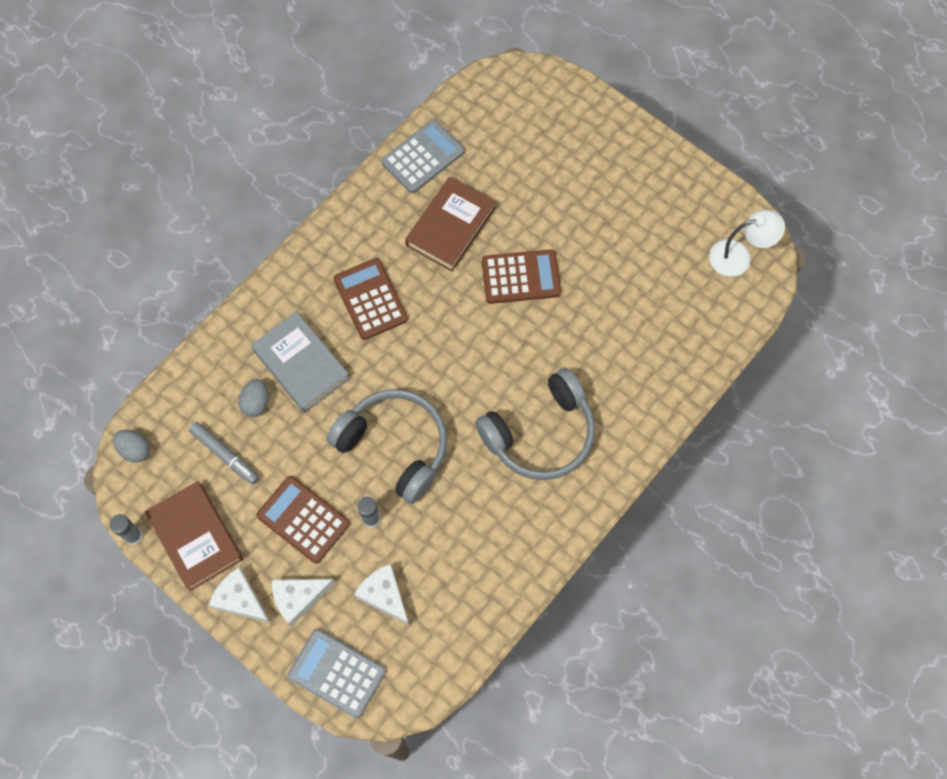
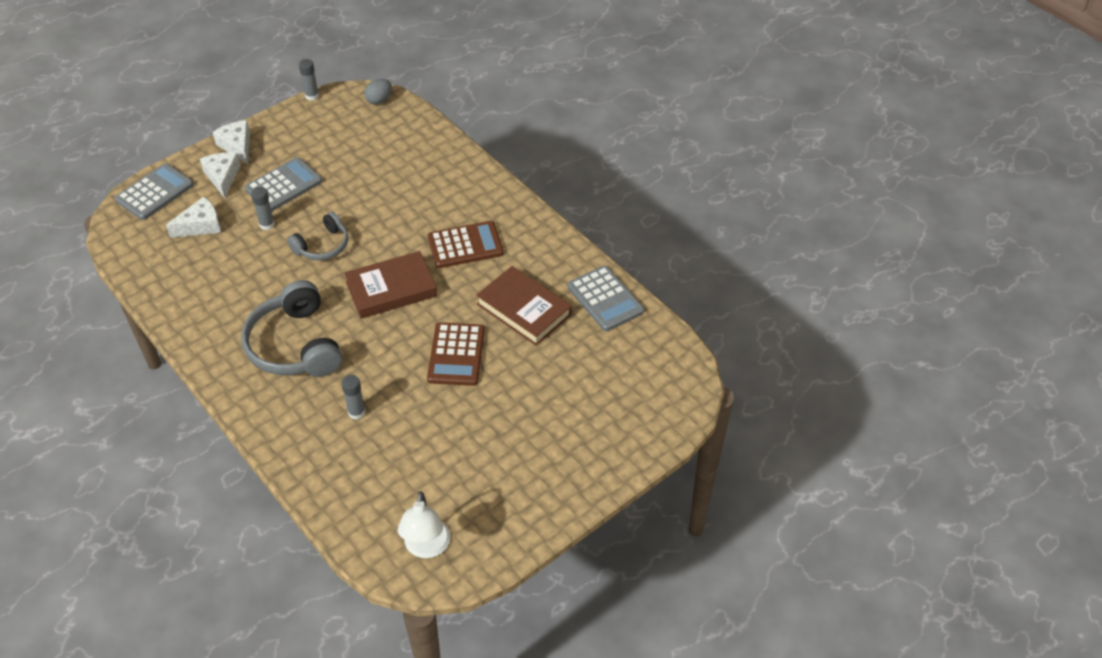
camera: 100 degrees right, 20 degrees down
(196, 537) = (296, 127): brown book -> brown book (391, 289)
(225, 455) = (355, 147): grey marker -> none
(240, 599) = (237, 146): white cheese -> white cheese turned 75 degrees counterclockwise
(256, 403) = (393, 167): grey egg -> none
(301, 365) = (417, 196): grey book -> none
(303, 519) = (284, 185): brown calculator -> grey calculator
(394, 447) = (322, 246): grey headphones -> grey headphones, size x0.58
(610, 351) = (356, 412): none -> grey glue stick

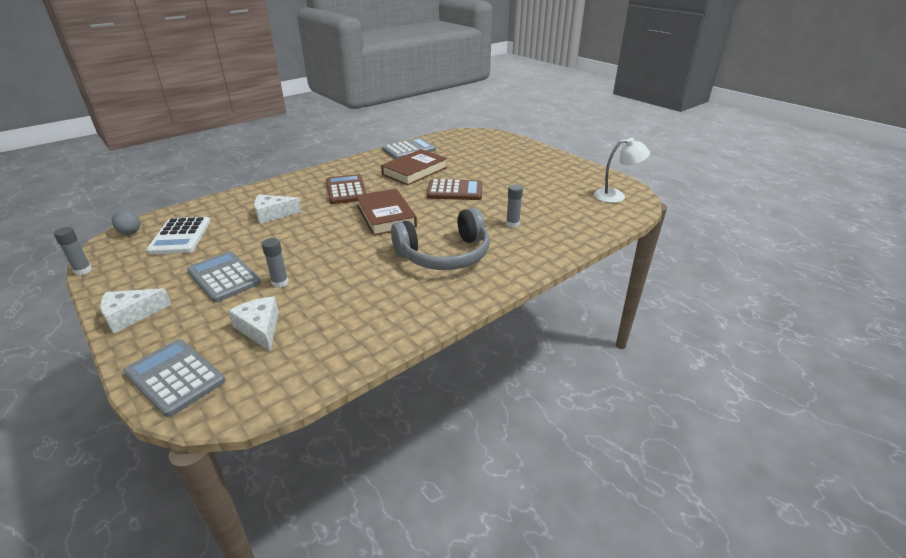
camera: 90 degrees left, 15 degrees down
(222, 177) = (182, 321): white cheese -> white cheese (273, 214)
(322, 246) = (323, 249): grey headphones -> none
(365, 136) = (180, 236): none -> white calculator

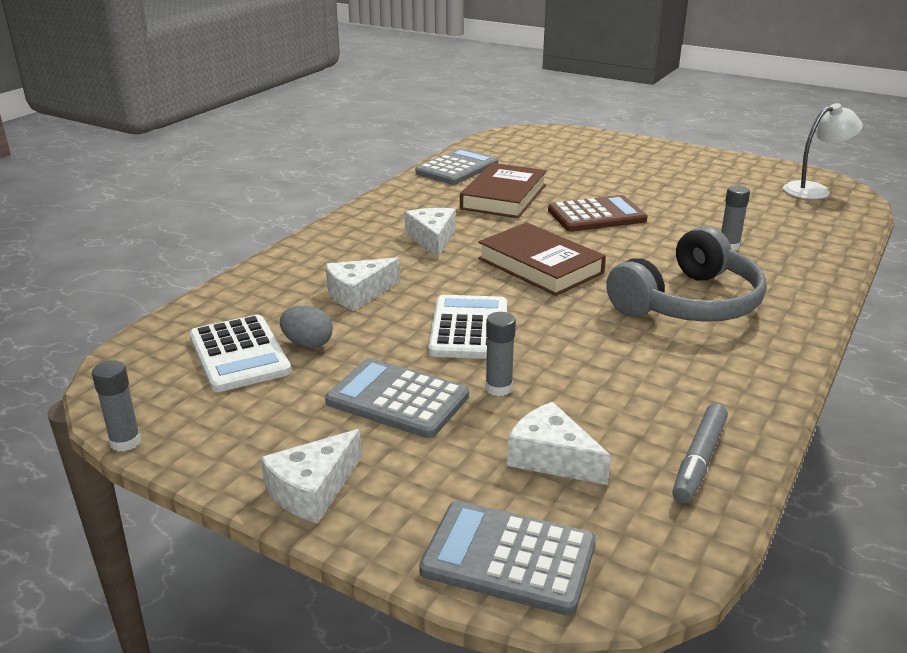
camera: 20 degrees left, 5 degrees down
(129, 232) = (133, 365): grey egg -> grey egg (308, 344)
(305, 245) = (469, 328): none -> white calculator
(335, 351) = (699, 460): none -> grey marker
(346, 190) = (432, 239): brown calculator -> white cheese

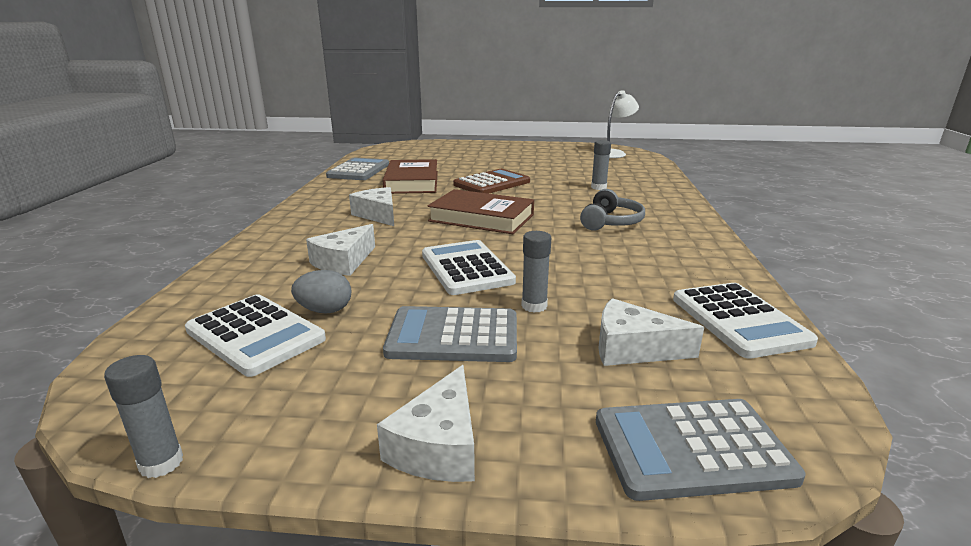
camera: 25 degrees left, 5 degrees down
(688, 302) = (610, 222): grey headphones -> grey headphones, size x0.58
(699, 460) = (739, 320): grey marker -> white calculator

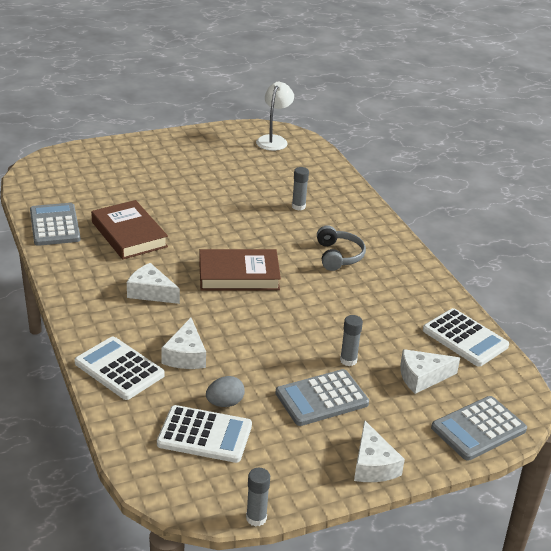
camera: 30 degrees left, 10 degrees up
(466, 268) = (278, 337): white calculator -> white calculator (119, 369)
(492, 183) = (204, 220): brown calculator -> none

